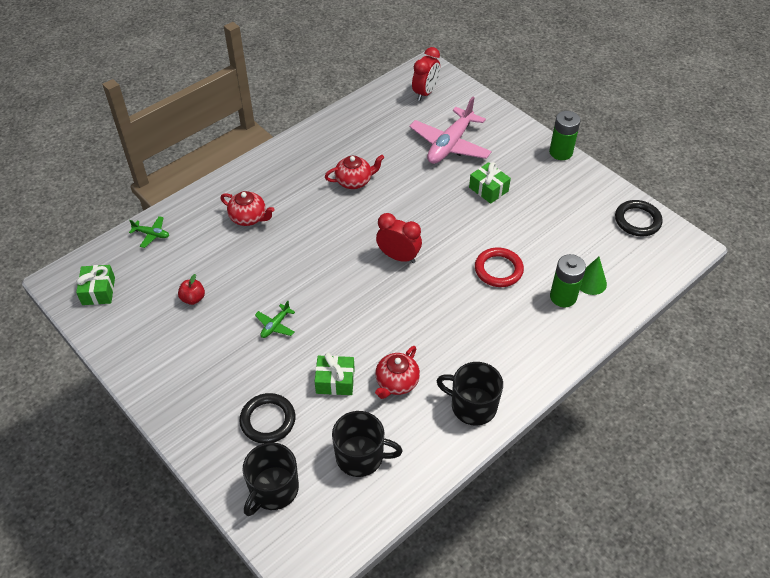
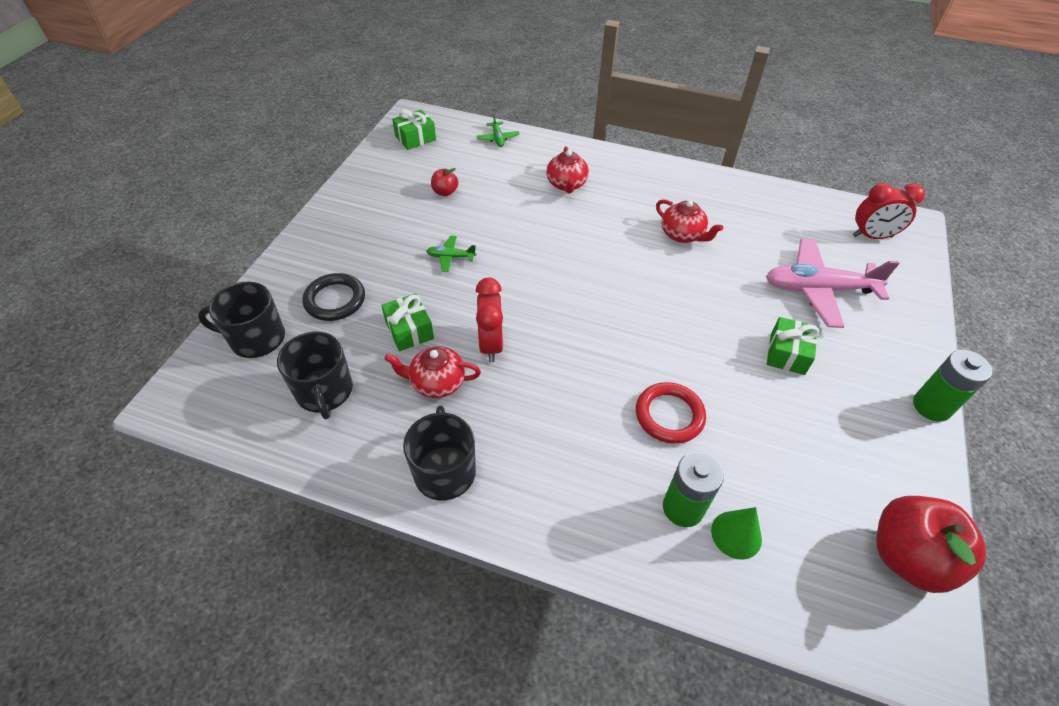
camera: 60 degrees right, 0 degrees up
(398, 257) = (610, 313): red clock -> red clock (491, 344)
(637, 220) = (907, 557): black ring -> red apple

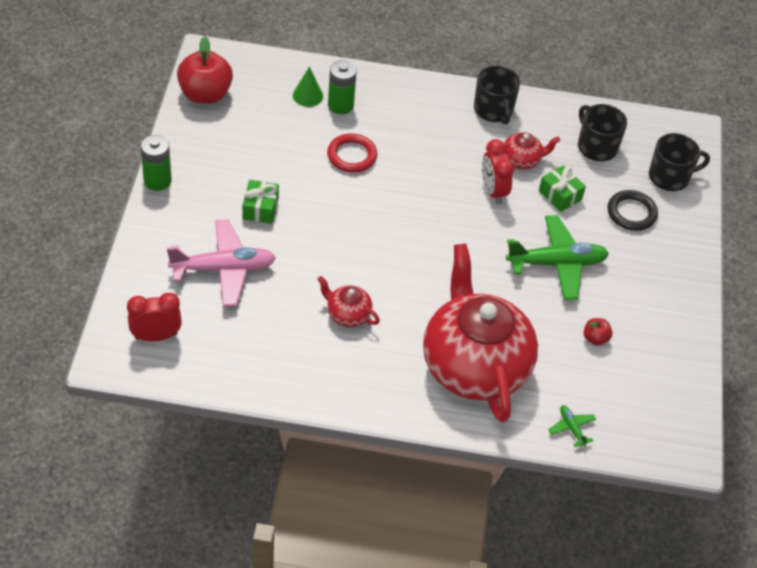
camera: 165 degrees right, 0 degrees up
(415, 138) = (664, 415): green gift -> none
(451, 257) = (556, 263): green plane -> green plane, size x2.26
(566, 184) = (474, 365): red teapot -> red teapot, size x2.47

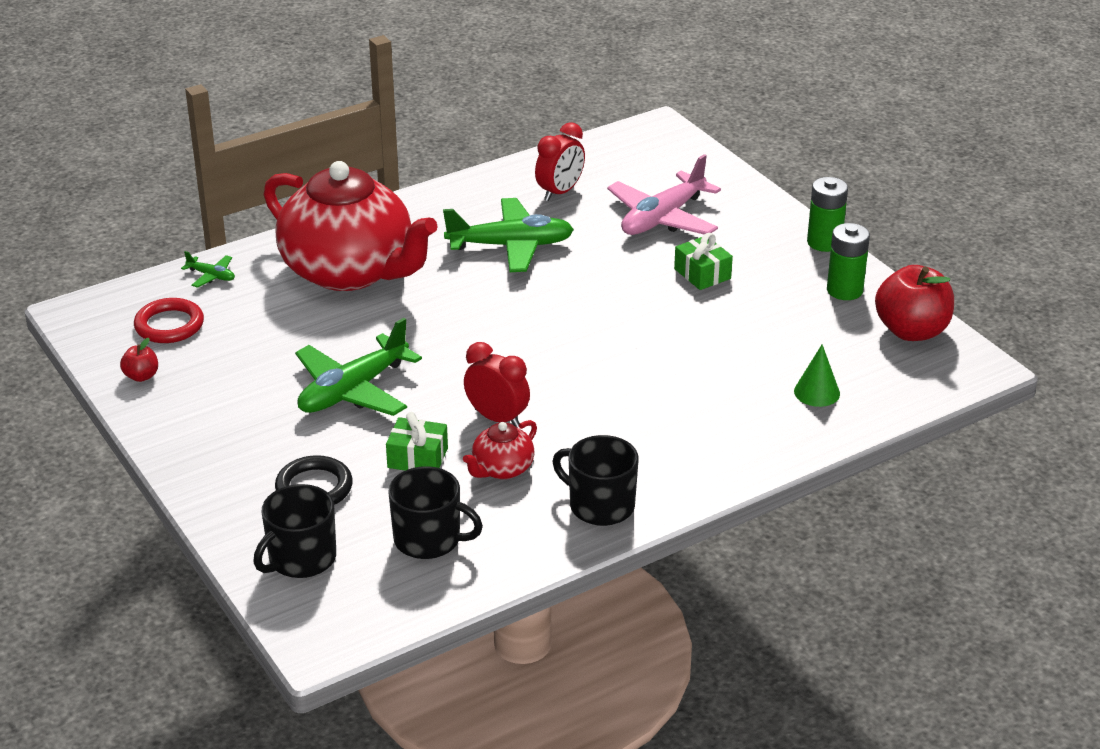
camera: 145 degrees right, 15 degrees down
(156, 336) = (645, 155): red clock -> red clock (560, 192)
(340, 105) = (770, 404): green battery -> green battery (844, 290)
(347, 314) = (510, 246): red teapot -> green plane
(352, 156) = (686, 364): red ring -> red ring (169, 325)
(595, 338) = (249, 350): red apple -> red apple (141, 376)

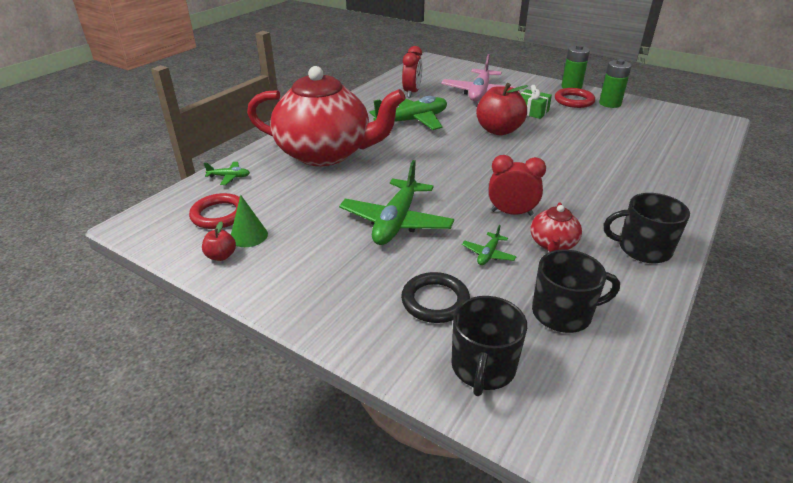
camera: 25 degrees left, 0 degrees up
(417, 458) = (488, 254): green gift -> green plane
(793, 270) = (574, 101): none -> red ring
(817, 392) = (666, 151): green cone -> green cone (249, 236)
(911, 331) = (666, 113): red apple -> red apple (498, 130)

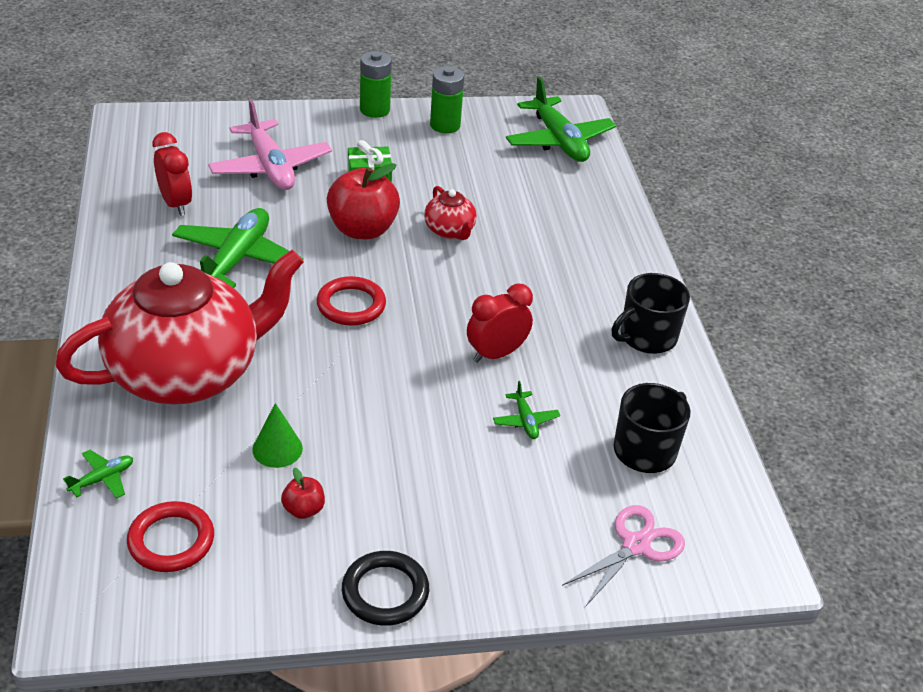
camera: 45 degrees left, 5 degrees up
(221, 256) = (253, 591): red apple -> red apple (303, 509)
(249, 236) = (250, 546): green cone -> green cone (277, 449)
(396, 222) = (394, 431): green plane -> green plane (559, 141)
(435, 301) = (533, 504): black ring -> black ring (385, 592)
(483, 367) = (636, 545): black mug -> pink scissors
(552, 244) = (570, 375): red teapot -> red teapot (450, 231)
(574, 101) = (400, 136): red ring -> red ring (351, 305)

